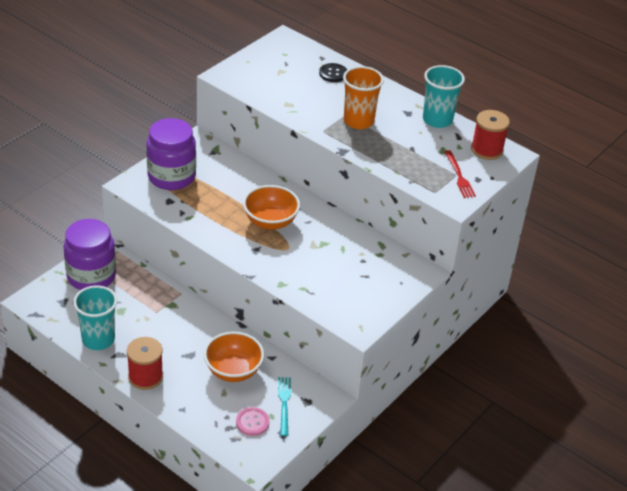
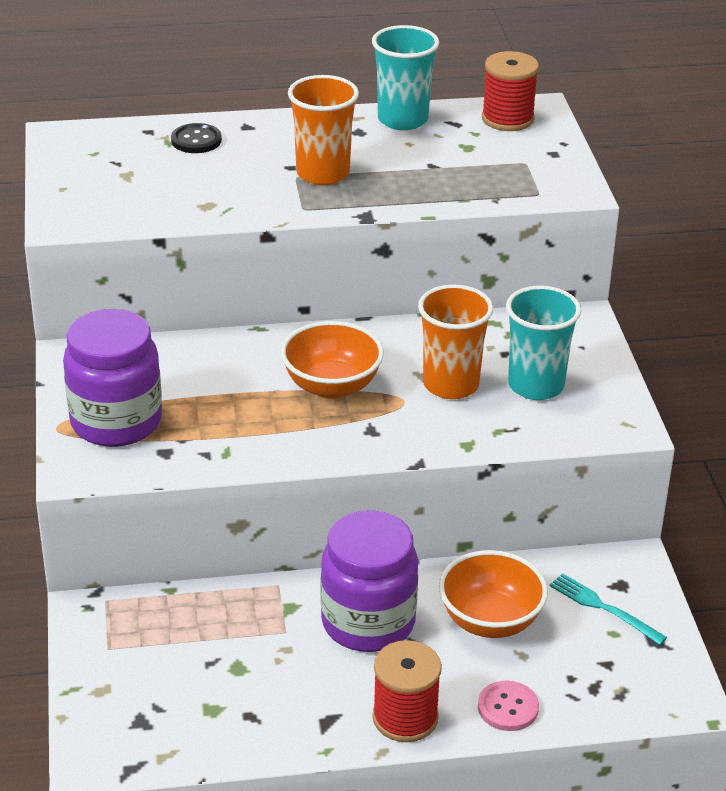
camera: 45 degrees left, 5 degrees down
(91, 276) = (126, 658): purple jar -> purple jar (368, 622)
(98, 339) = (270, 726): turquoise cup -> turquoise cup (536, 385)
(252, 422) = (607, 658): pink button -> pink button (508, 708)
(317, 256) = (451, 385): none -> orange cup
(459, 176) = (532, 162): red fork -> none

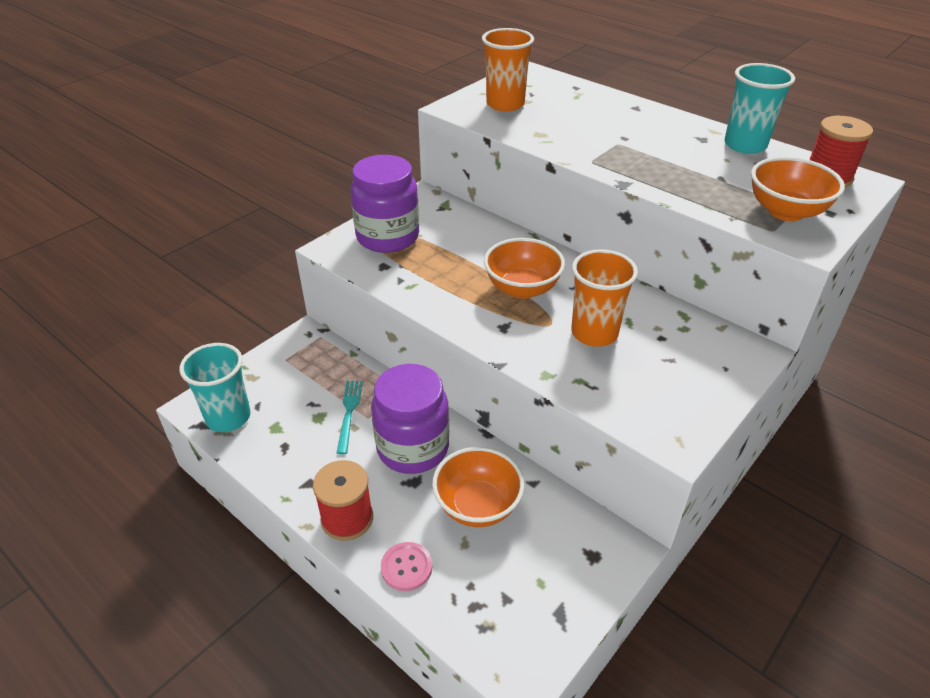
camera: 50 degrees right, 5 degrees up
(196, 140) = (593, 102): black button -> none
(323, 173) = (638, 149): orange cup -> orange cup (505, 104)
(523, 170) = (786, 211): none -> orange bowl
(536, 385) = (651, 370): turquoise cup -> turquoise cup (228, 417)
(603, 608) = (558, 560): turquoise fork -> turquoise fork (349, 413)

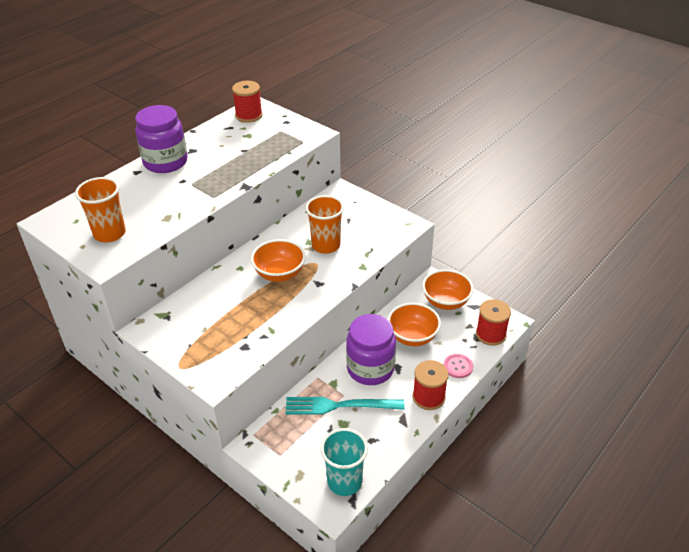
camera: 90 degrees left, 0 degrees up
(349, 413) = (339, 406): turquoise fork -> turquoise fork, size x1.68
(387, 237) = (205, 347): purple jar -> purple jar (165, 162)
(483, 634) = (490, 334): none -> red spool
(745, 145) = (205, 136): turquoise cup -> none
(786, 211) = (284, 134): orange bowl -> orange bowl (446, 302)

